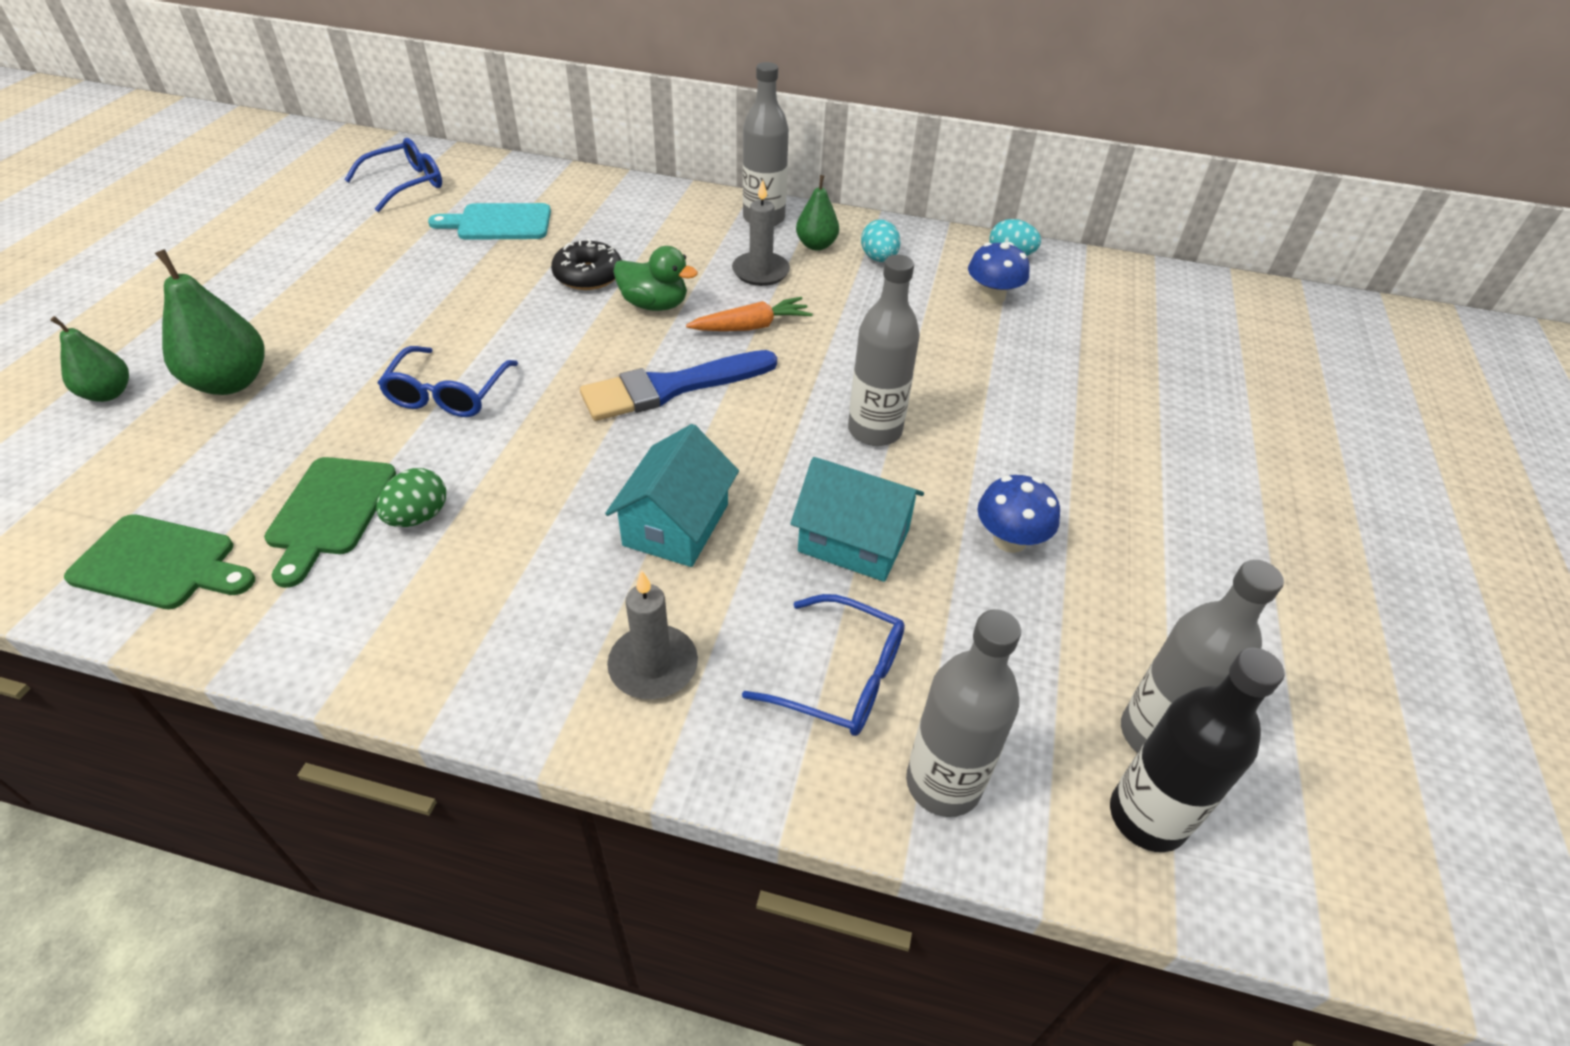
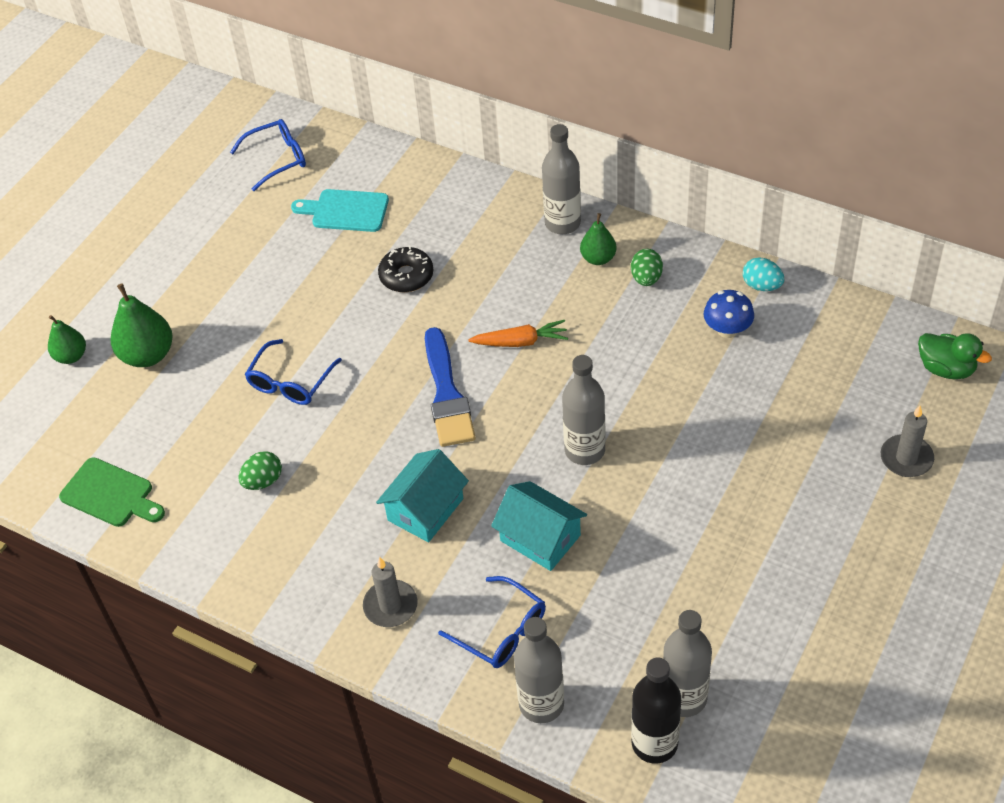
camera: 20 degrees right, 5 degrees up
(330, 512) = (209, 470): green cutting board -> none
(654, 305) = (451, 312): green duck -> green duck (946, 369)
(671, 387) = (447, 394): blue brush -> blue brush turned 90 degrees counterclockwise
(760, 272) = (543, 284): grey candle -> grey candle (906, 458)
(878, 259) = (646, 278): turquoise egg -> green egg
(1009, 540) = (648, 552): blue mushroom -> none

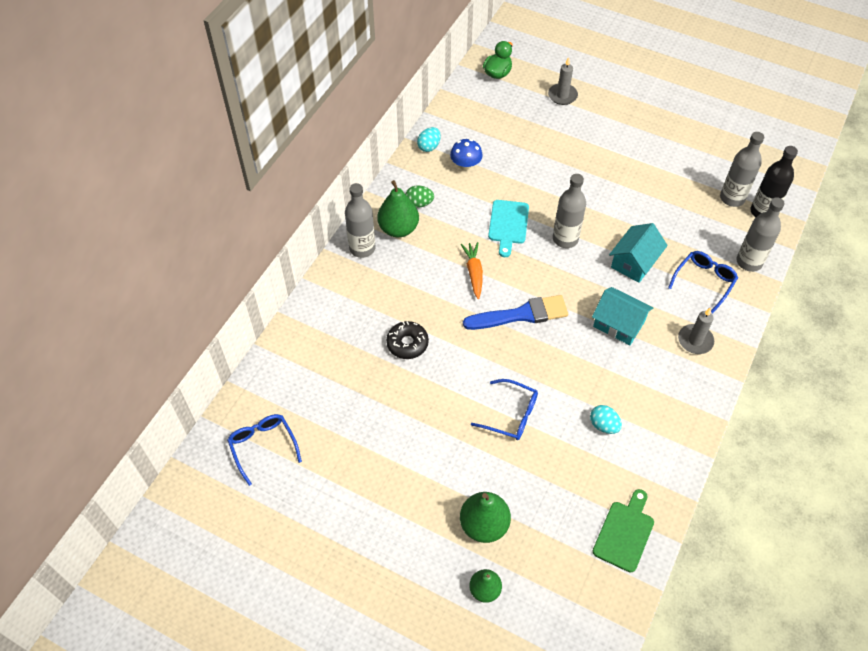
camera: 95 degrees left, 5 degrees up
(263, 481) = (603, 425): green egg -> turquoise egg
(346, 211) = (333, 389): turquoise cutting board -> turquoise cutting board (508, 225)
(598, 258) = (398, 229): green pear -> green pear, size x1.62

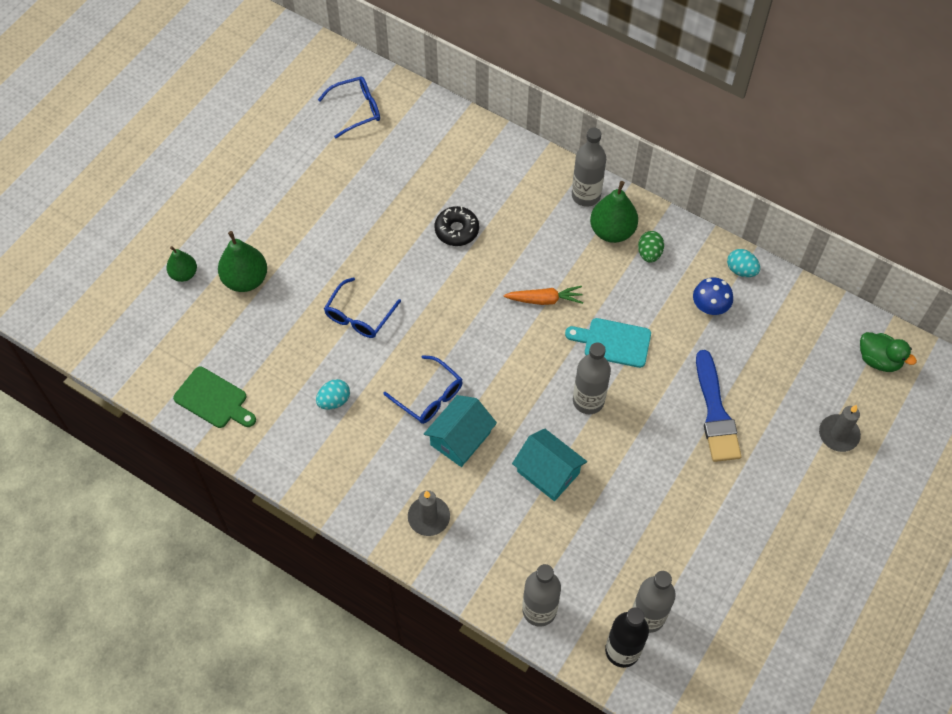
camera: 95 degrees right, 5 degrees up
(521, 314) = (483, 340): blue brush -> blue brush (715, 413)
(704, 281) = (513, 547): blue glasses -> blue glasses (429, 396)

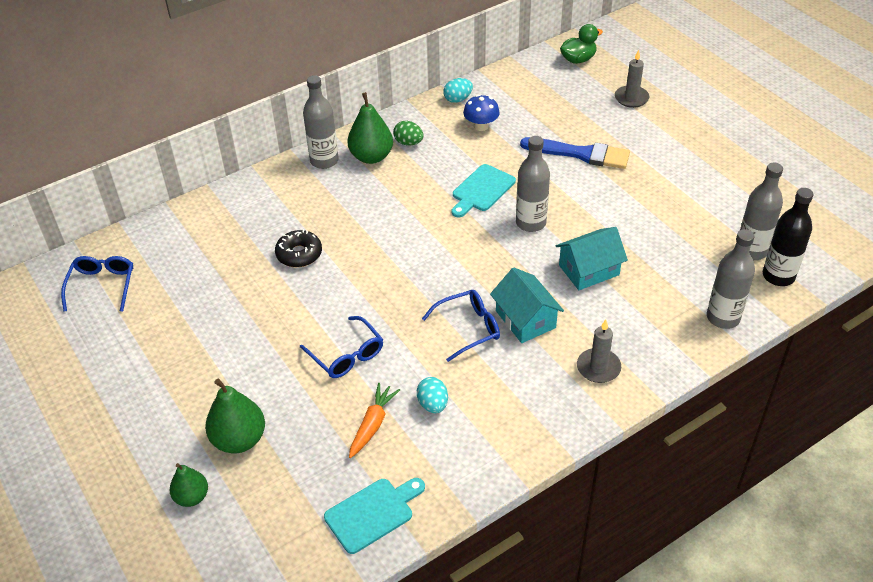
camera: 65 degrees left, 15 degrees down
(213, 399) = (372, 513): green cutting board -> turquoise cutting board
(545, 300) = (413, 218): orange carrot -> orange carrot (373, 424)

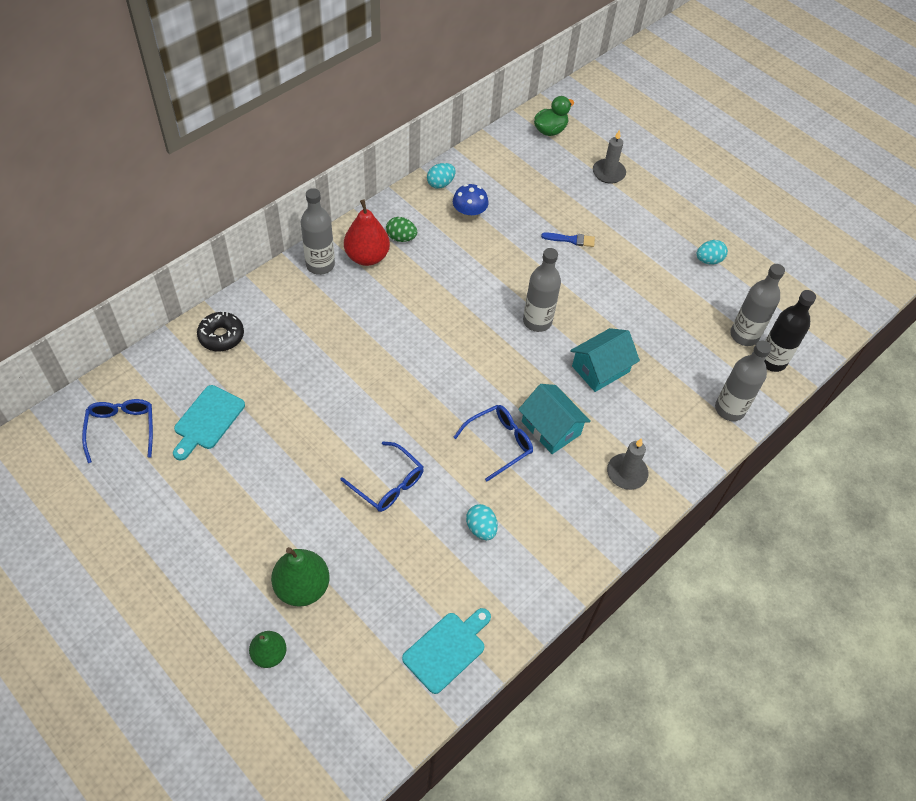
camera: 15 degrees left, 10 degrees up
(299, 254) = (317, 375): black donut -> black donut (221, 336)
(371, 157) = (367, 257): green pear -> red pear
(373, 424) = (428, 556): orange carrot -> none
(481, 190) = (483, 288): turquoise cutting board -> turquoise cutting board (207, 420)
(580, 154) = (571, 240): blue brush -> blue brush, size x0.50
(724, 180) = (708, 260): none -> turquoise egg

